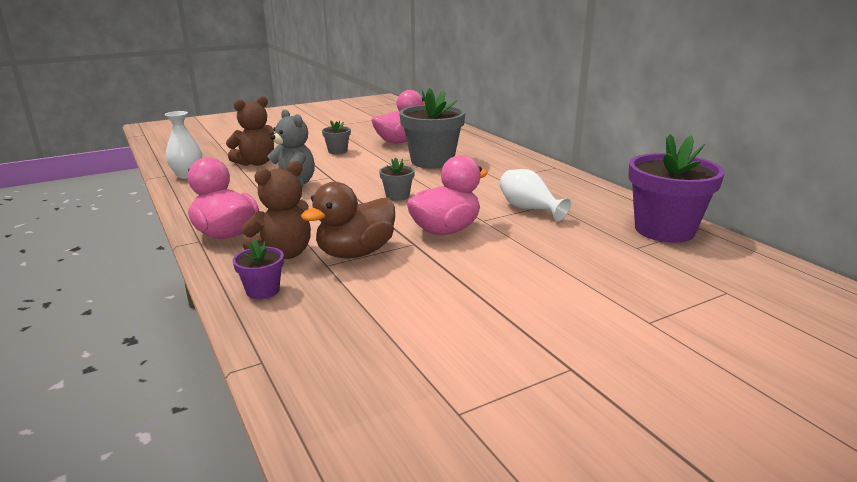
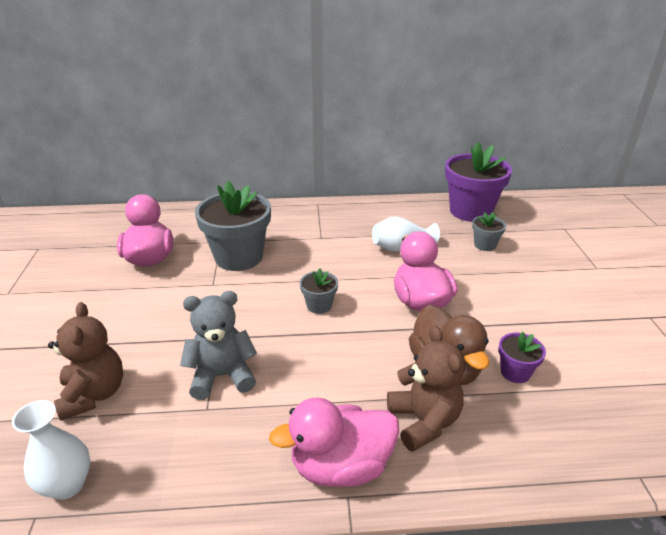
camera: 65 degrees left, 10 degrees up
(263, 291) = (506, 454): purple flower pot -> purple flower pot (515, 372)
(337, 151) = (129, 310): grey flower pot -> grey flower pot (485, 245)

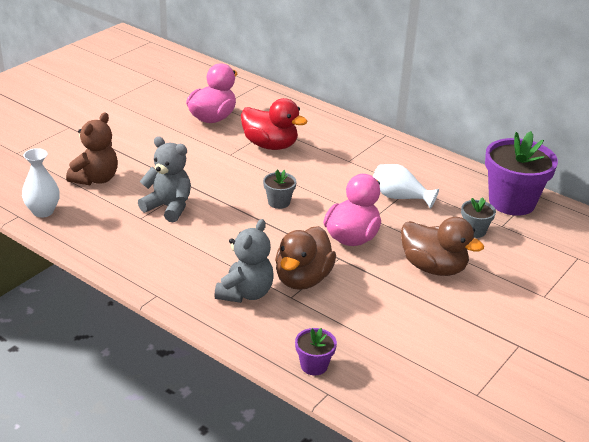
camera: 40 degrees right, 0 degrees up
(239, 257) = (270, 145): grey flower pot -> red duck
(341, 466) = (171, 282): pink duck -> none
(423, 421) = (245, 293): brown teddy bear -> grey teddy bear
(509, 290) = (433, 267): none -> brown duck
(515, 372) = (345, 308): purple flower pot -> purple flower pot (314, 365)

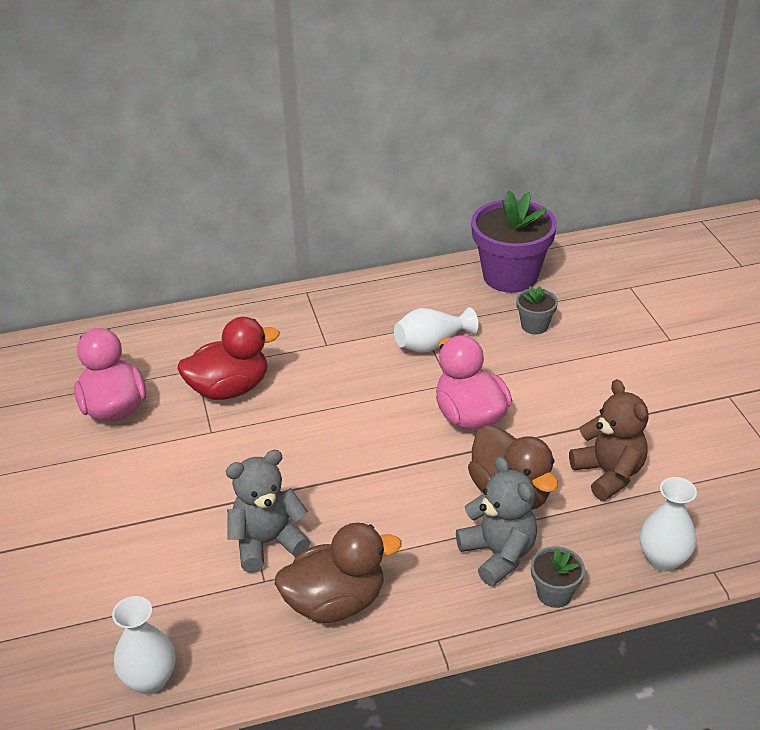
camera: 50 degrees left, 5 degrees up
(96, 179) = (130, 587): brown teddy bear -> brown teddy bear (608, 474)
(279, 202) = (351, 440): grey flower pot -> grey flower pot (554, 593)
(314, 365) = (663, 559): purple flower pot -> white vase
(433, 267) = (570, 386): brown duck -> brown duck (335, 602)

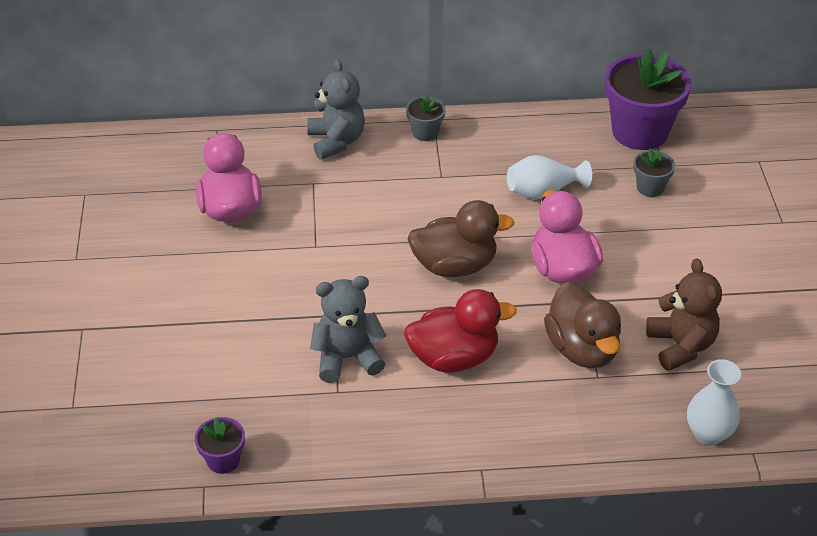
camera: 10 degrees right, 5 degrees up
(150, 680) = (223, 460): white vase -> purple flower pot
(229, 389) = (340, 207): red duck -> red duck (454, 357)
(335, 602) = (397, 421): brown duck -> brown duck (455, 266)
(498, 554) = (555, 403): grey teddy bear -> grey teddy bear (336, 141)
(554, 593) = (597, 447): grey flower pot -> grey flower pot (425, 132)

